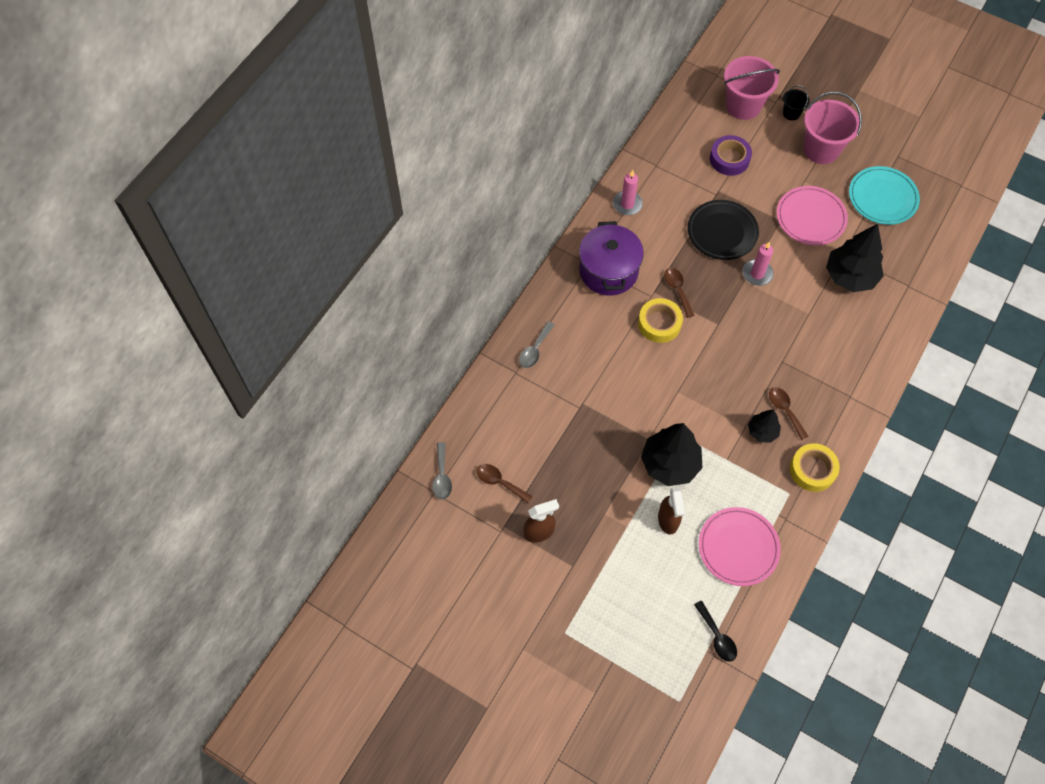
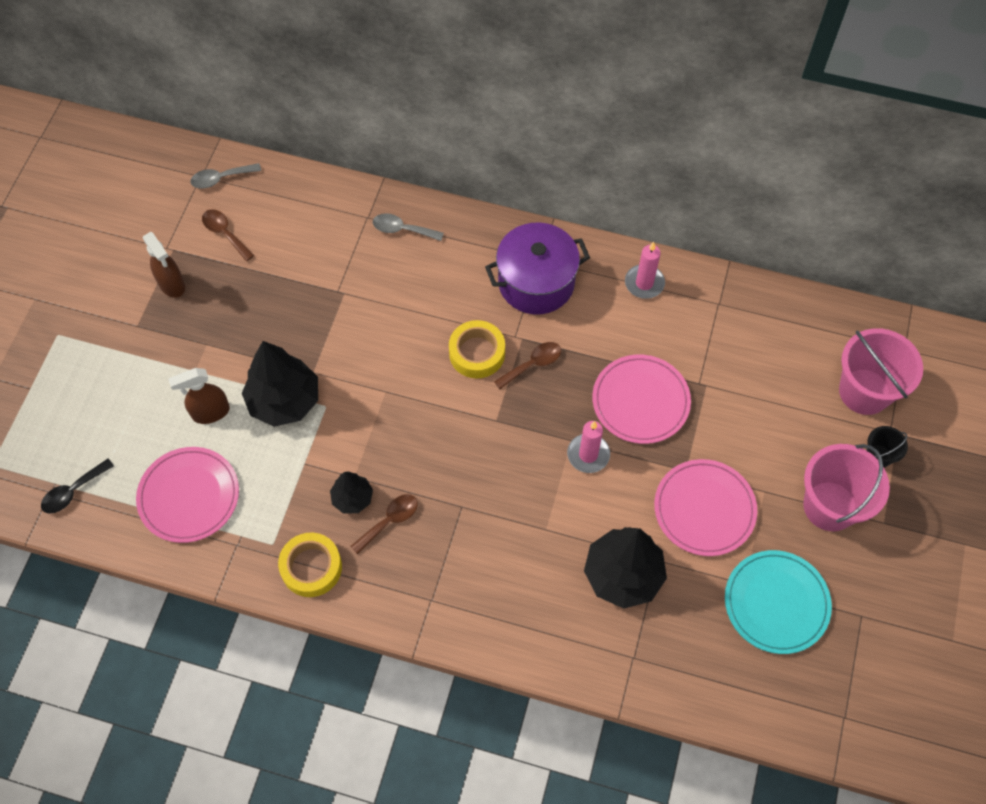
camera: 75 degrees right, 0 degrees up
(499, 482) = (225, 233): brown spoon -> brown spoon turned 60 degrees counterclockwise
(722, 232) = (640, 401): black plate -> pink plate
(729, 159) = (764, 389): purple tape -> none

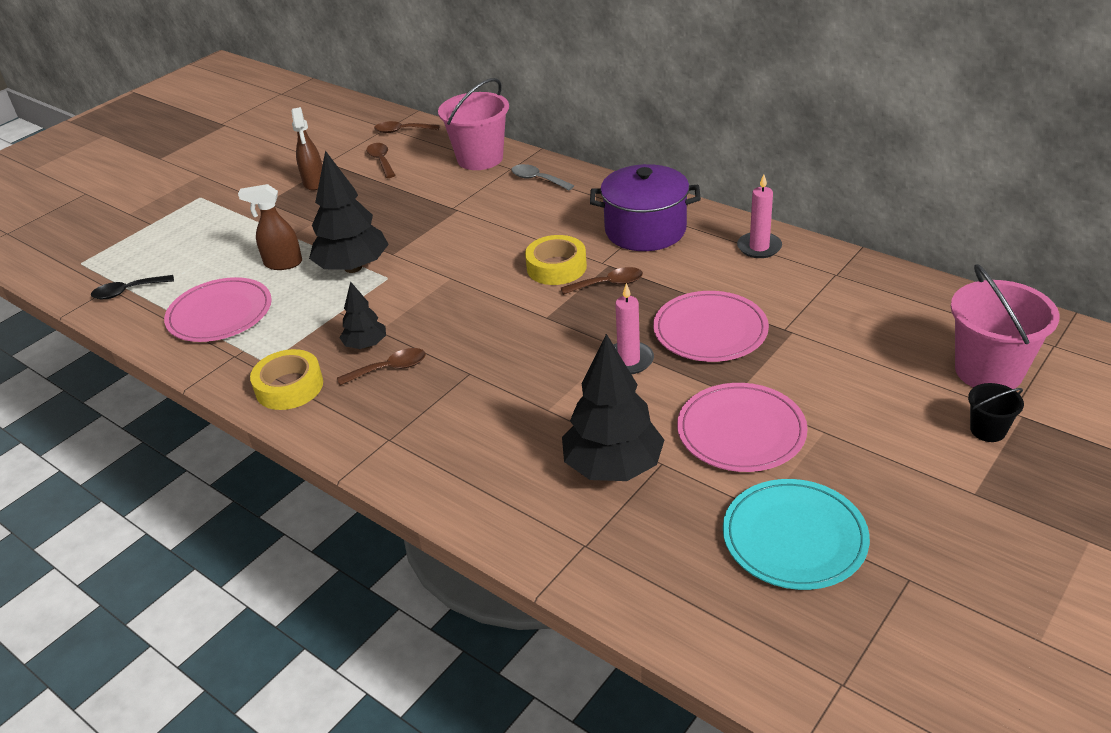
camera: 25 degrees right, 25 degrees down
(221, 178) = (402, 131): grey spoon -> brown spoon
(830, 506) = (904, 462): pink bucket -> pink bucket (480, 158)

